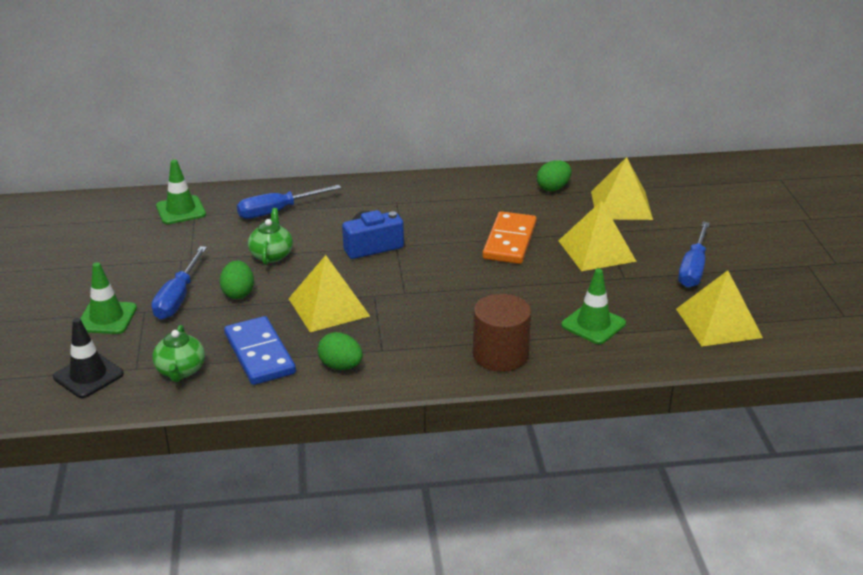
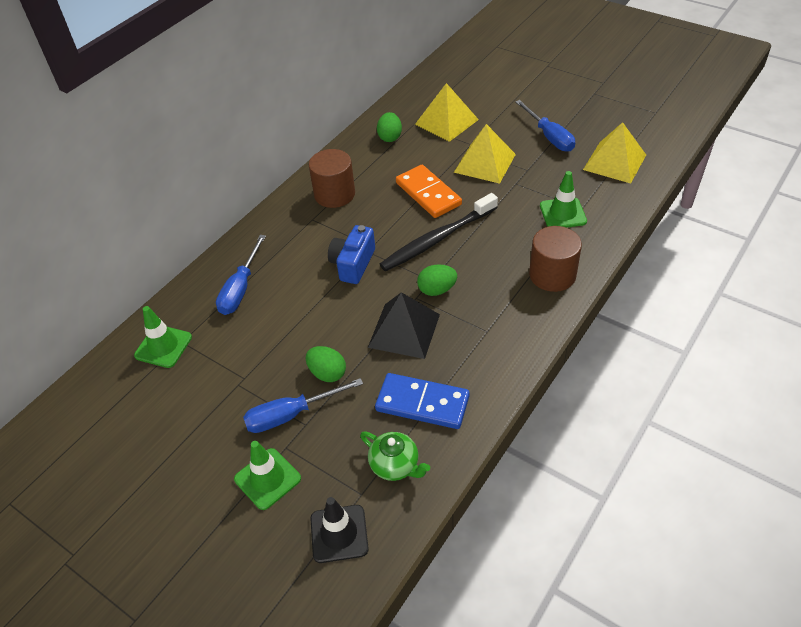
camera: 45 degrees left, 15 degrees up
(178, 298) = (291, 415): blue screwdriver -> blue screwdriver turned 105 degrees clockwise
(271, 255) = (298, 325): green teapot -> none
(328, 307) = (404, 330): yellow pyramid -> black pyramid
(340, 366) = (484, 364): green egg -> green egg (437, 290)
(440, 198) = (334, 194): none -> brown cylinder
(459, 272) = (437, 239): none -> black toothbrush

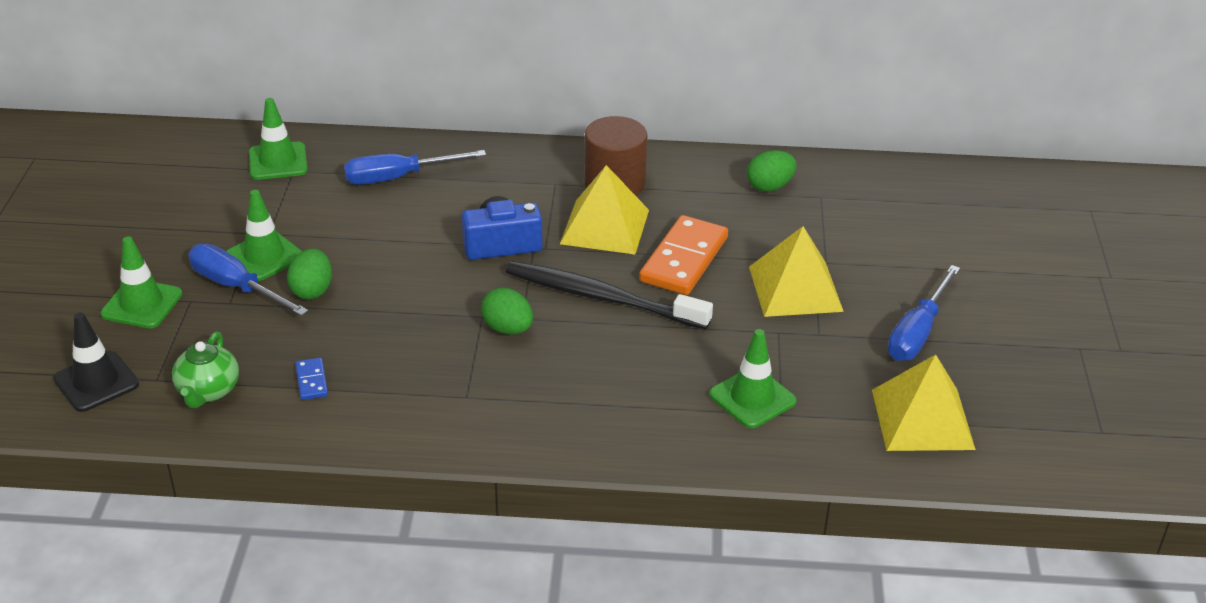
camera: 55 degrees right, 10 degrees down
(268, 388) = (264, 256): none -> green traffic cone
(404, 330) = (418, 326): black pyramid -> none
(422, 403) = (312, 381): blue domino -> blue domino, size x0.45
(446, 122) = (853, 224): yellow pyramid -> yellow pyramid (604, 226)
(552, 275) = (615, 425): brown cylinder -> none

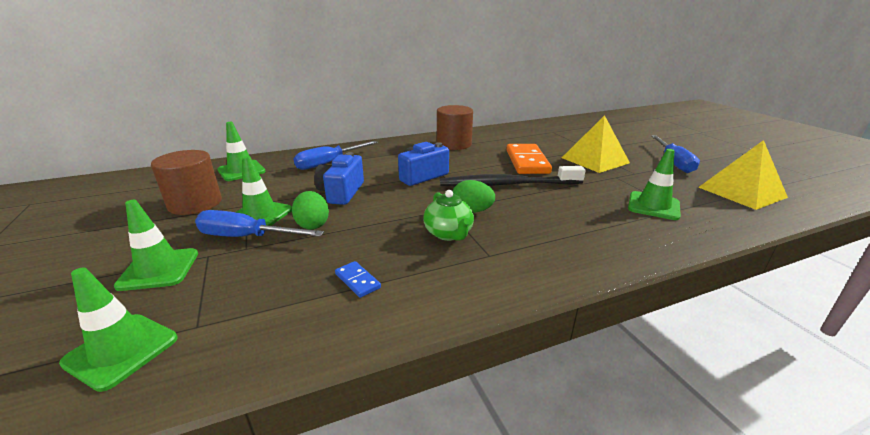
camera: 25 degrees left, 10 degrees down
(96, 382) = (121, 350): black traffic cone -> green traffic cone
(202, 213) = (195, 204): none -> brown cylinder
(208, 391) = (261, 319): green teapot -> green teapot (449, 234)
(376, 245) = (341, 192): none -> blue camera
(604, 226) = (469, 158): yellow pyramid -> none
(769, 186) = (527, 133): green egg -> none

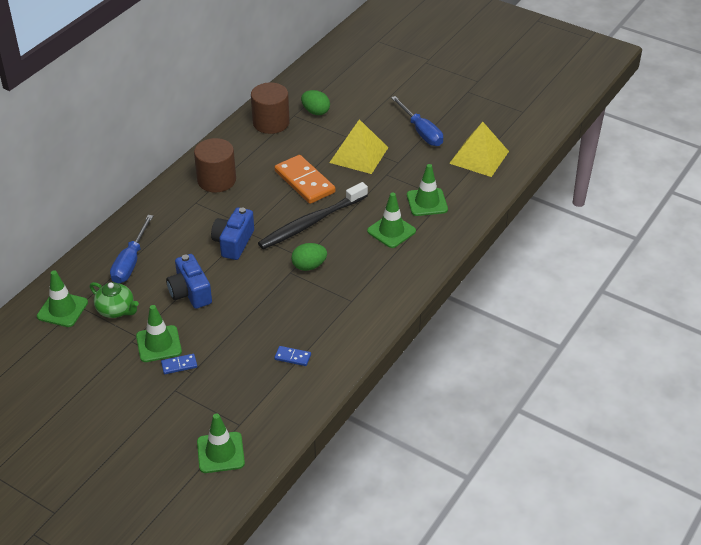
camera: 35 degrees left, 15 degrees up
(159, 269) = (160, 413): green traffic cone -> green traffic cone (391, 231)
(195, 204) = (87, 360): brown cylinder -> brown cylinder (271, 123)
(247, 237) = (179, 365): blue screwdriver -> blue domino
(312, 224) = (210, 333): green egg -> green egg (315, 112)
(449, 234) = (312, 295): green teapot -> green teapot (116, 310)

